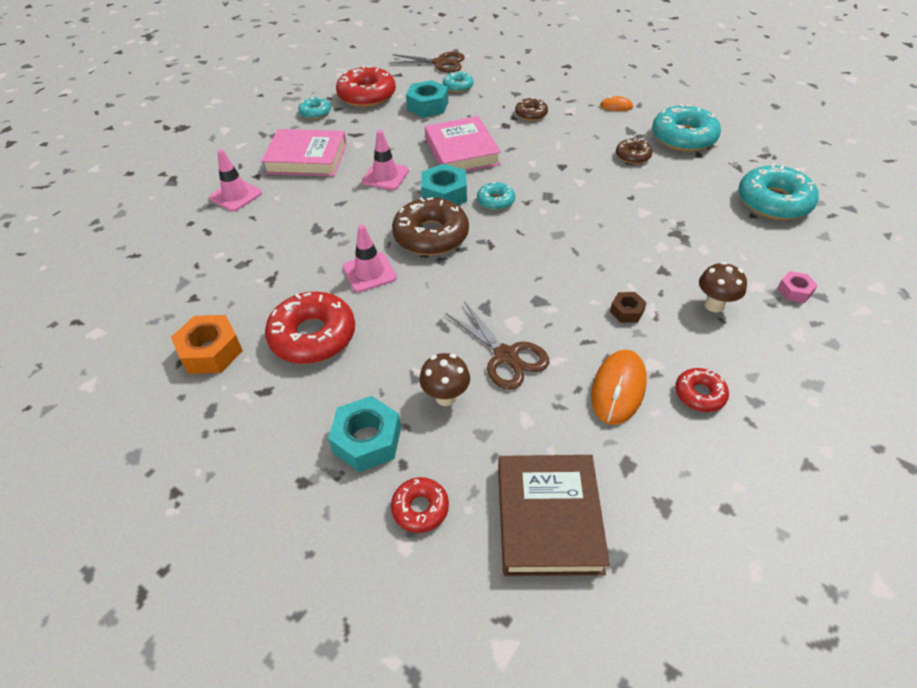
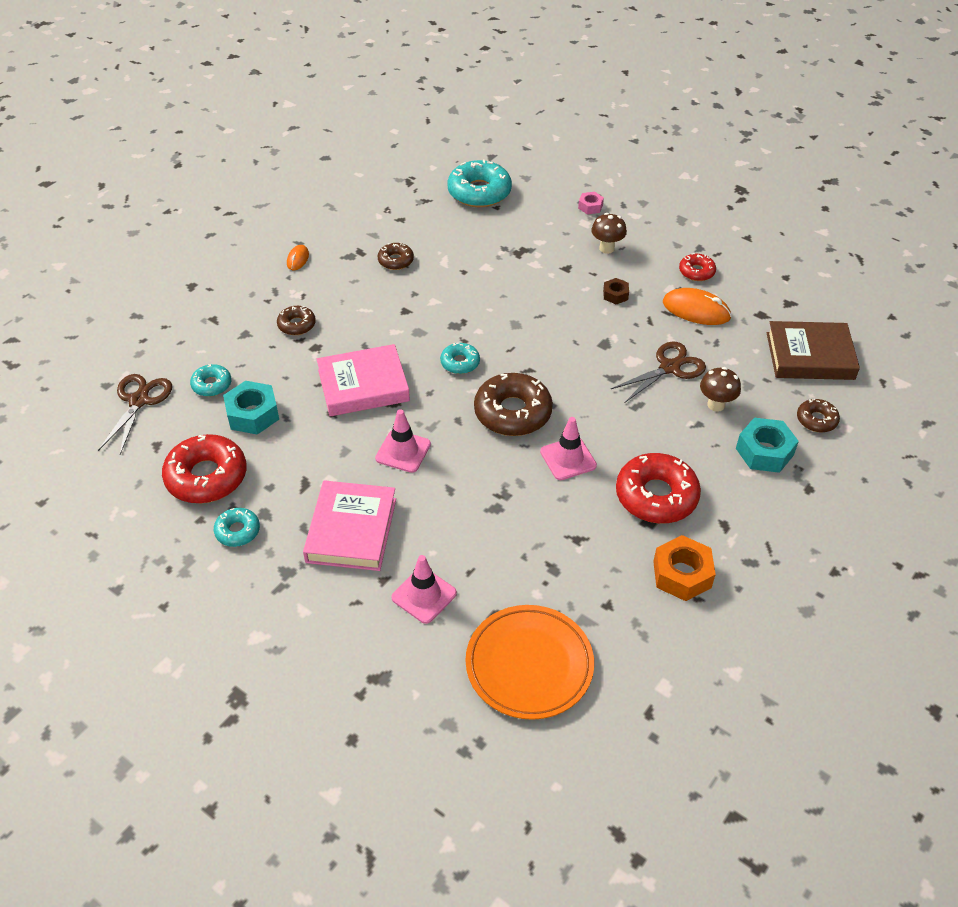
camera: 90 degrees left, 0 degrees up
(152, 251) = (529, 664): none -> orange plate
(420, 508) = (816, 420): red donut -> brown donut
(444, 194) = (444, 401): turquoise nut -> none
(683, 137) = (369, 223): turquoise donut -> none

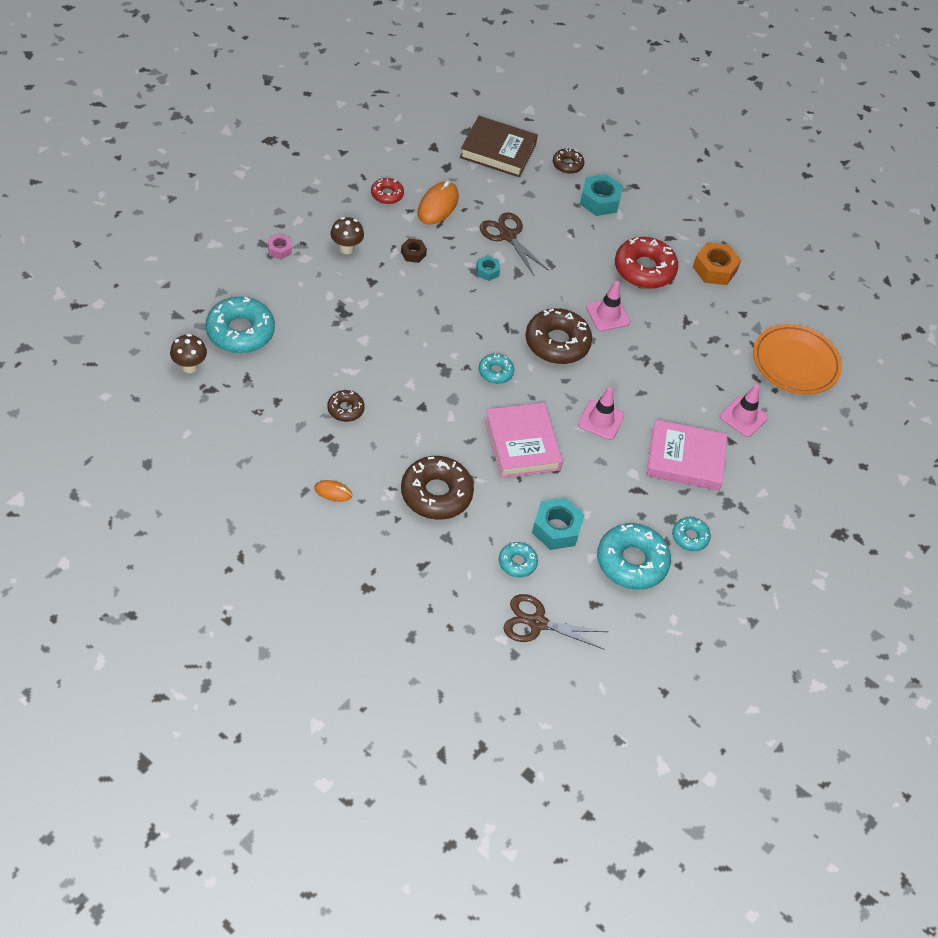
camera: 95 degrees left, 5 degrees up
(206, 477) = (631, 562): red donut -> turquoise donut
(296, 325) = (436, 494): brown donut -> brown donut, size x1.89
(607, 352) = (487, 271): none -> turquoise nut
(716, 405) = (550, 217): brown mushroom -> brown mushroom (189, 367)
(810, 356) = (498, 151): brown book -> brown book turned 75 degrees counterclockwise

